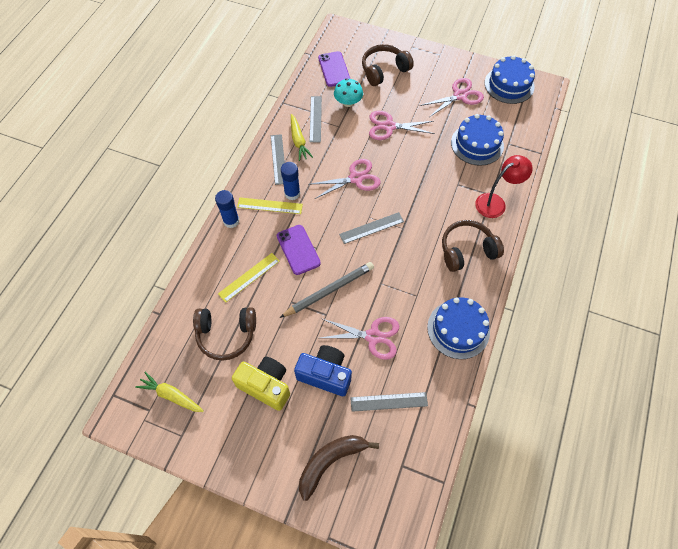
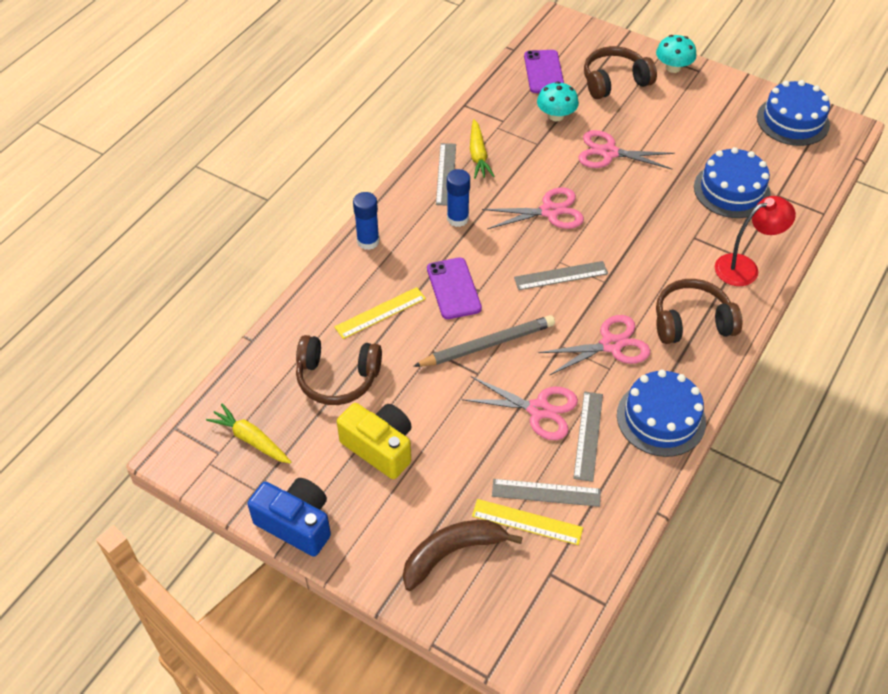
camera: 10 degrees right, 10 degrees down
(269, 206) = (424, 230): yellow ruler -> yellow ruler (527, 522)
(315, 119) = (506, 130): grey ruler -> grey ruler (588, 435)
(325, 374) = (463, 446): blue camera -> blue camera (296, 523)
(422, 54) = (673, 67): none -> turquoise mushroom
(460, 96) = (718, 126): pink scissors -> pink scissors (611, 345)

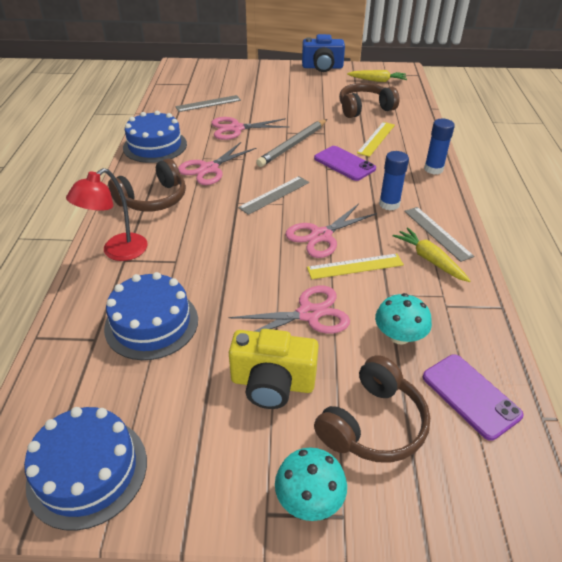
camera: 150 degrees right, 10 degrees down
(380, 447) = (311, 94): yellow camera -> yellow camera (272, 383)
(452, 553) = (241, 78): brown banana -> none
(527, 522) = (211, 93): yellow ruler -> yellow ruler (355, 266)
(588, 435) = (198, 127): grey ruler -> none

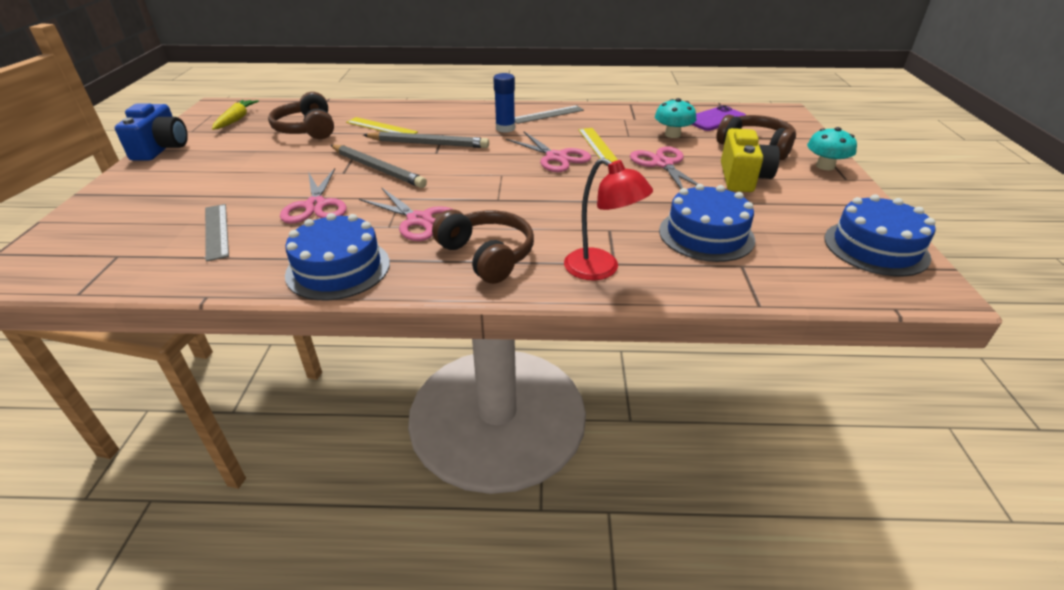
camera: 90 degrees left, 5 degrees down
(274, 195) = (484, 179): grey ruler -> none
(344, 163) = (428, 144): purple phone -> grey pencil
(429, 260) = (583, 119): yellow carrot -> none
(433, 169) = (449, 108): blue glue stick -> none

